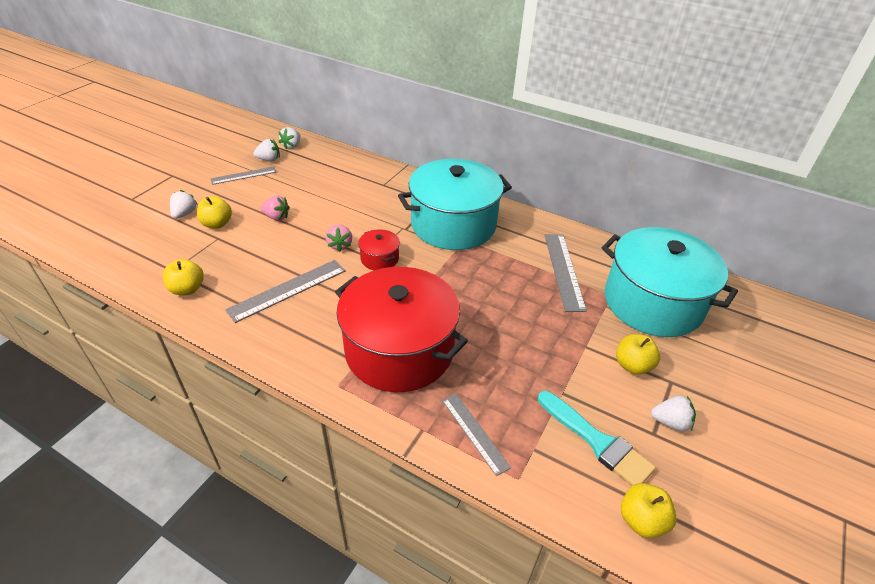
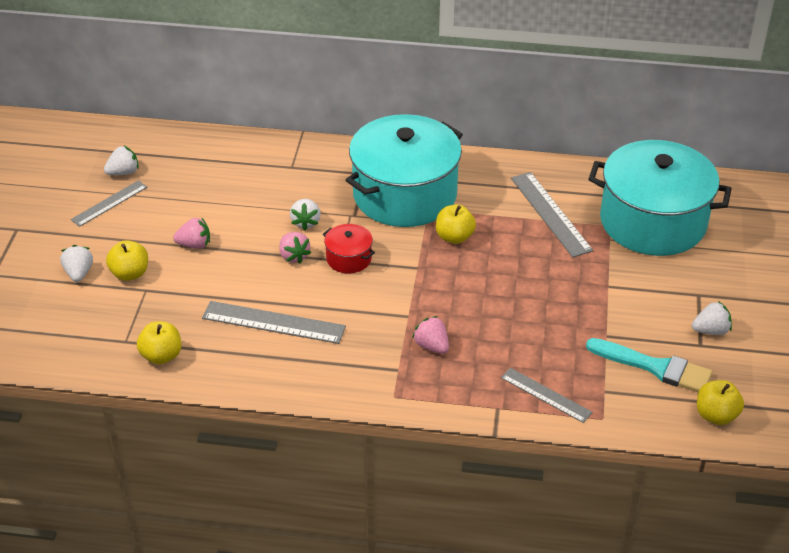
camera: 20 degrees left, 0 degrees up
(288, 290) = (273, 322): grey ruler -> grey ruler turned 75 degrees clockwise
(292, 146) = (137, 145): white strawberry -> white strawberry (306, 222)
(399, 350) = (431, 346): red pot -> pink strawberry
(632, 365) = (658, 290): yellow apple -> yellow apple (454, 237)

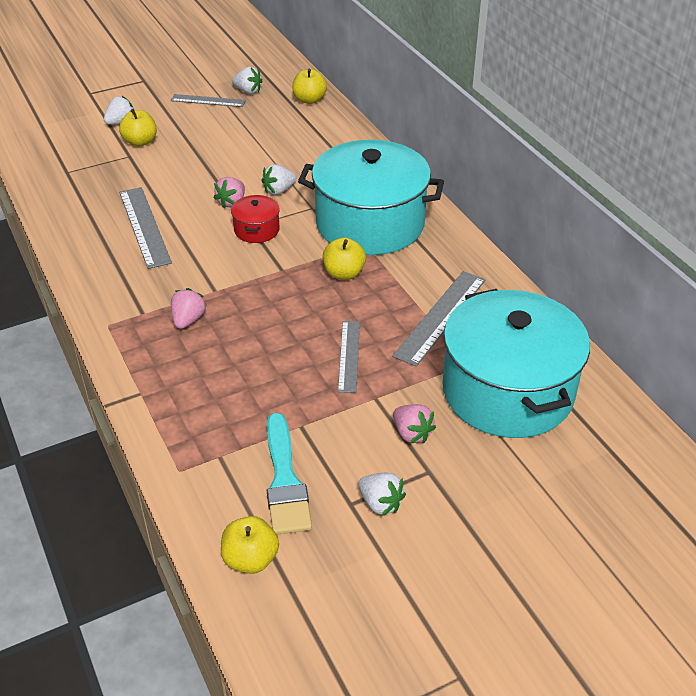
camera: 55 degrees right, 0 degrees up
(161, 356) = (64, 193): yellow apple -> yellow apple (309, 100)
(194, 245) = (199, 153): pink strawberry -> pink strawberry (411, 433)
(546, 395) = (181, 417): grey ruler -> grey ruler (349, 356)

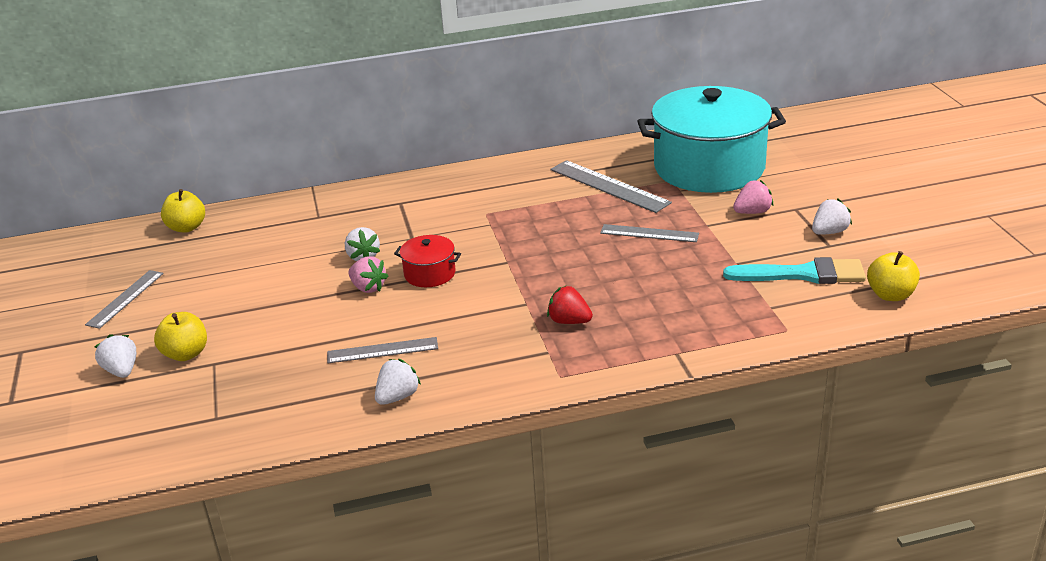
camera: 75 degrees left, 10 degrees down
(144, 226) = (382, 350): grey ruler -> grey ruler, size x0.65
(188, 320) = (569, 321): pink strawberry -> red strawberry
(248, 91) = (128, 268): white strawberry -> white strawberry (397, 397)
(344, 273) = (528, 228): yellow apple -> none
(370, 223) = (453, 208): turquoise pot -> none

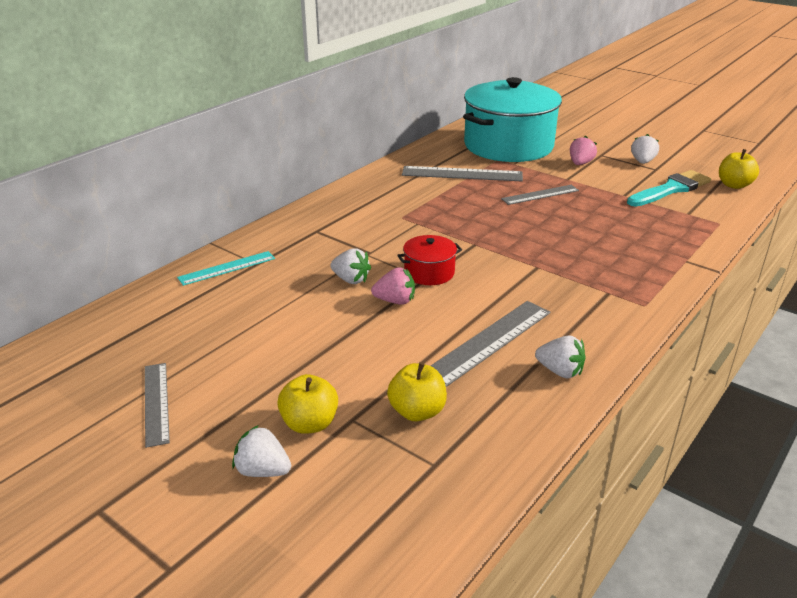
camera: 40 degrees left, 0 degrees up
(187, 227) = (127, 315): yellow apple -> yellow apple (417, 411)
(293, 213) = (227, 268): none -> turquoise ruler
(382, 350) = (488, 342): grey ruler -> grey ruler, size x1.54
(397, 397) = (560, 371): white strawberry -> white strawberry turned 120 degrees clockwise
(569, 321) = (587, 267): red strawberry -> none

